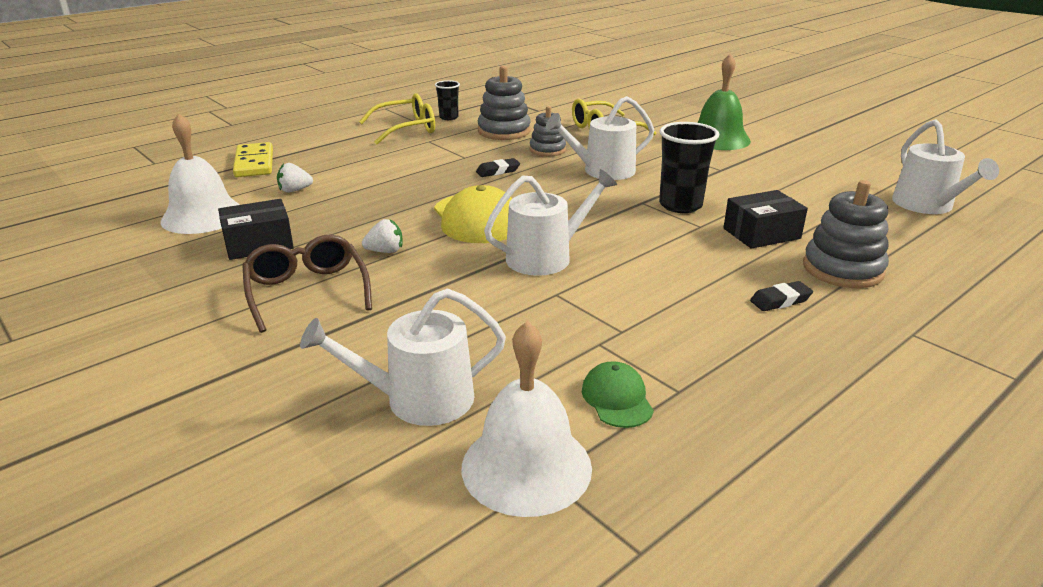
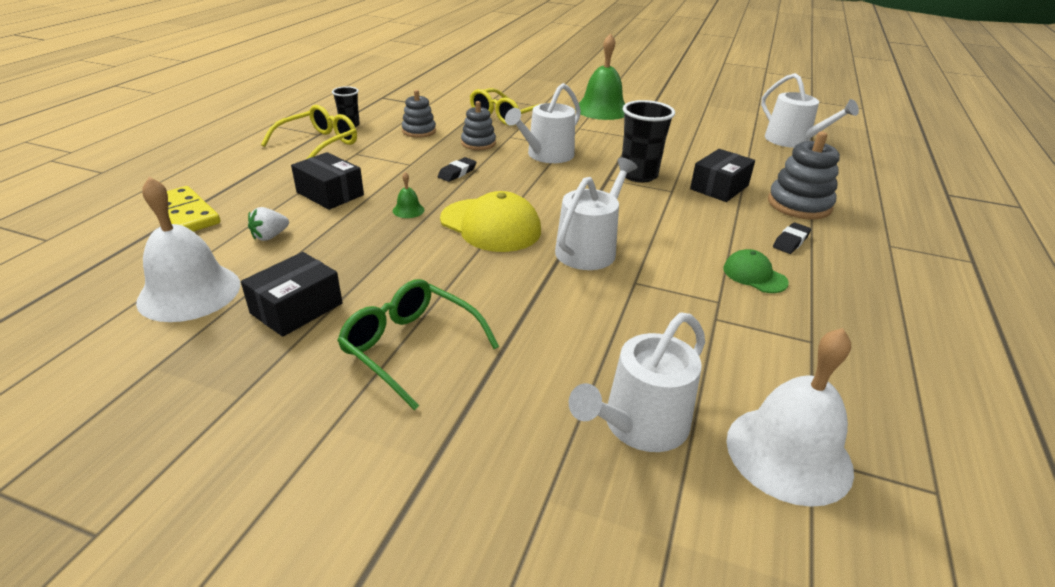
camera: 30 degrees left, 5 degrees up
(307, 291) = (410, 347): brown glasses -> green glasses
(372, 168) = (330, 193): none -> black box
(385, 251) = (442, 281): white strawberry -> none
(420, 193) = (408, 210): none -> green bell
(504, 131) = (419, 131): grey stacking toy -> grey stacking toy, size x0.65
(617, 398) = (781, 364): green cap -> green cap (754, 275)

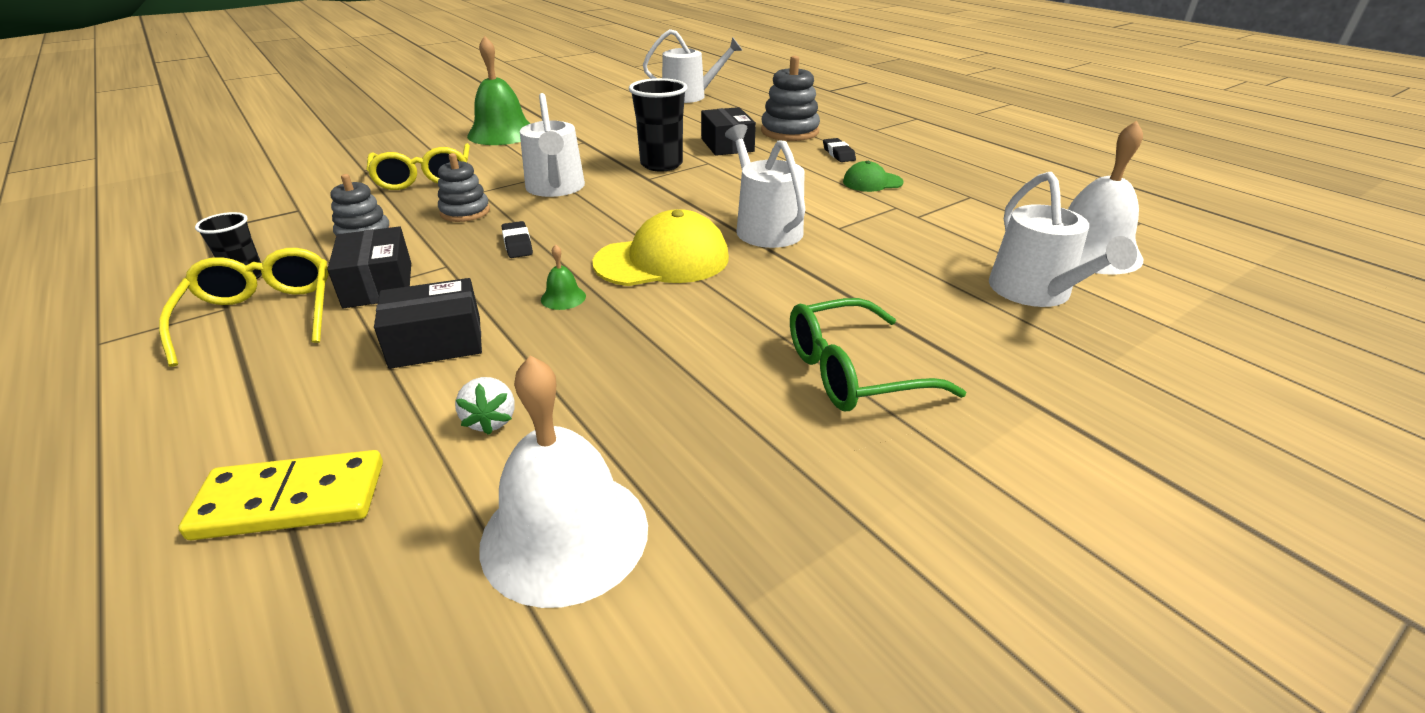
camera: 55 degrees left, 0 degrees up
(296, 308) = (706, 435): black box -> black box (378, 285)

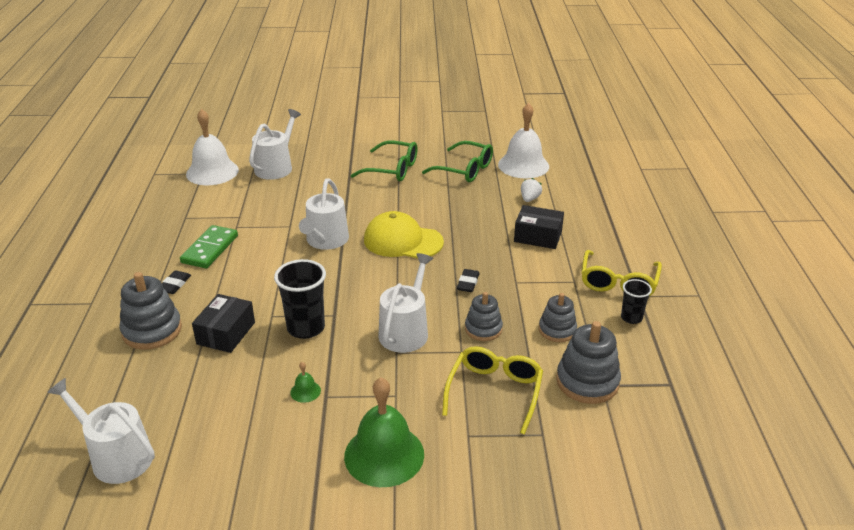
camera: 145 degrees left, 0 degrees up
(291, 500) = (601, 199): yellow domino -> none
(317, 207) = (587, 382): none -> grey stacking toy
(378, 285) = (556, 281): black box -> none
(563, 297) = (469, 238): green bell -> green bell (305, 391)
(705, 441) = (465, 170): none -> green glasses
(872, 182) = (210, 249): green cap -> green domino

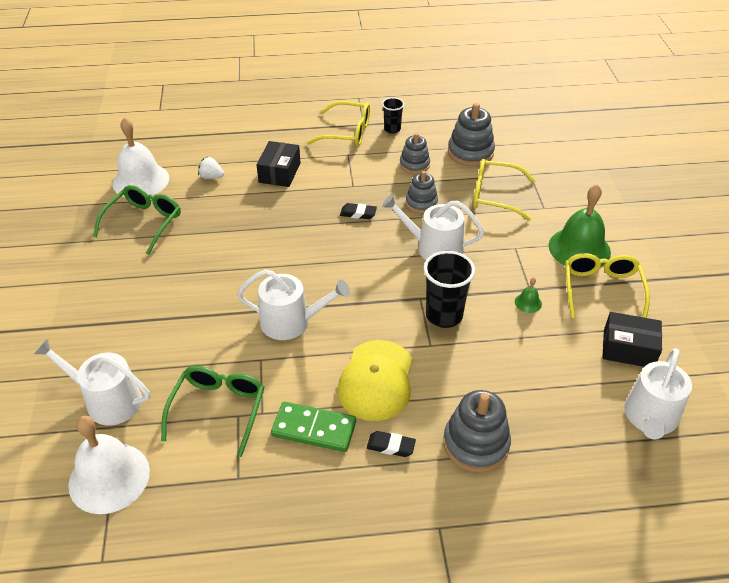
camera: 95 degrees left, 10 degrees up
(226, 333) = (465, 376): black box -> black box (628, 349)
(308, 460) = (601, 290): none -> yellow glasses
(392, 169) = (133, 282): green glasses -> green glasses (218, 409)
(402, 241) = (290, 261): yellow cap -> yellow cap (376, 380)

